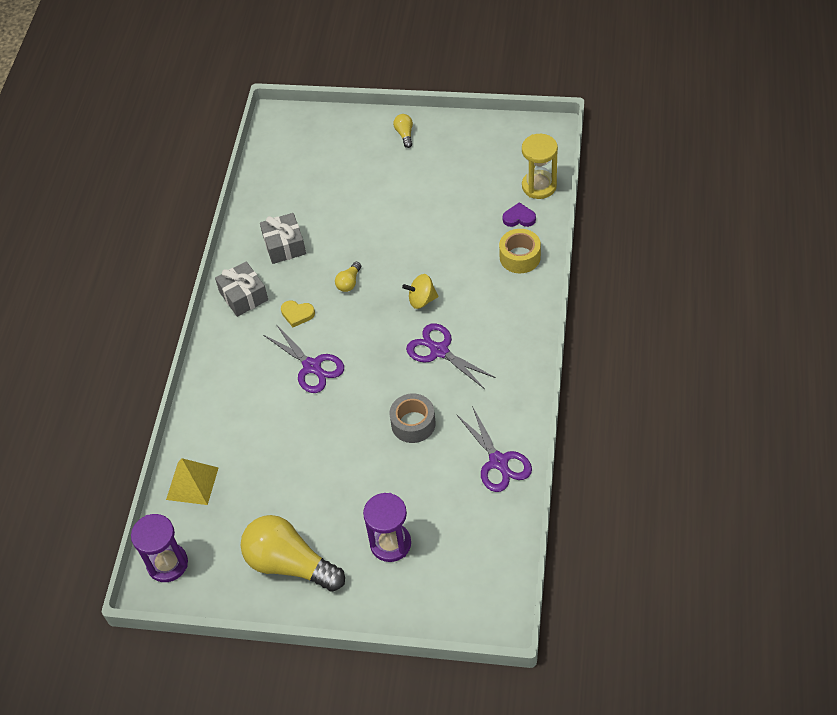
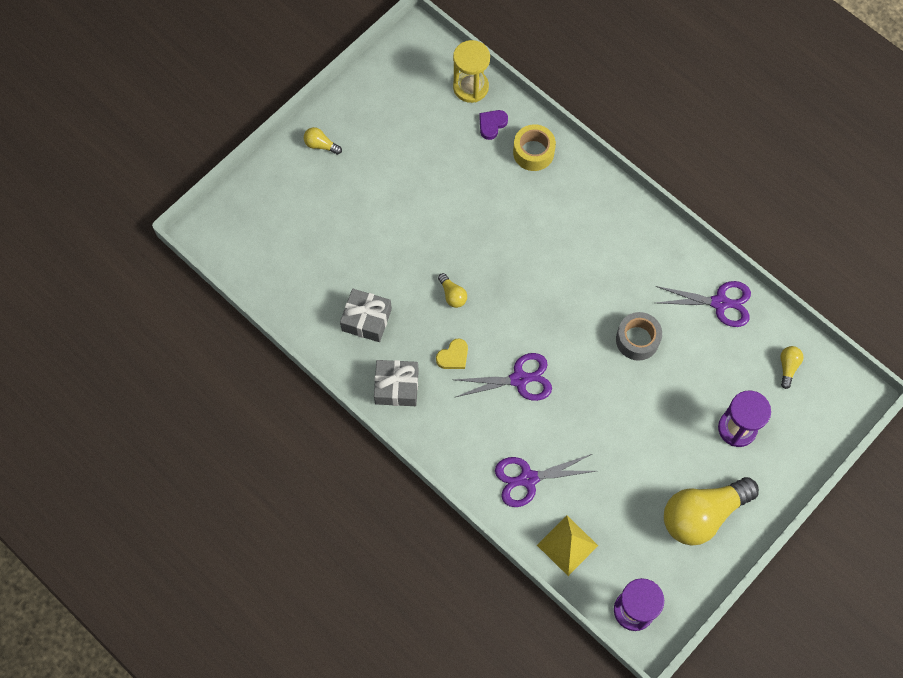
camera: 60 degrees left, 15 degrees up
(421, 300) = (517, 252): yellow spinning top -> none
(439, 351) = (580, 274): purple scissors -> purple scissors (528, 479)
(481, 549) = (788, 367): none -> yellow light bulb

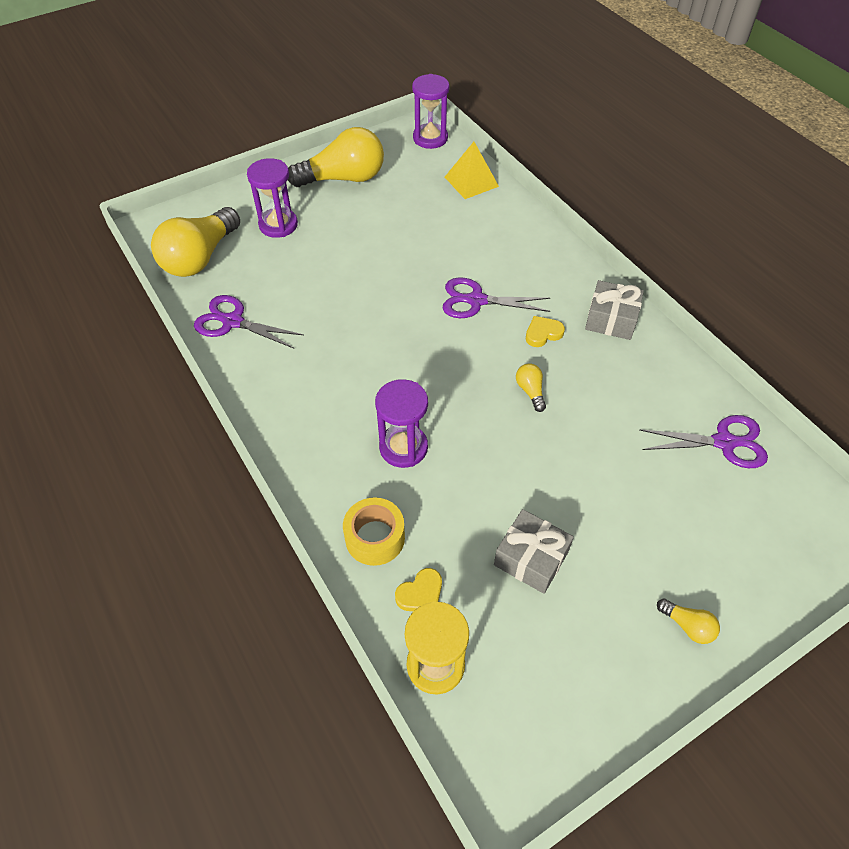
camera: 165 degrees left, 15 degrees down
(366, 319) = (638, 388): grey gift -> grey gift (531, 558)
(492, 124) = (420, 593): purple heart -> yellow heart
(528, 479) = (492, 227): purple scissors -> purple scissors (724, 442)
(536, 222) = (403, 447): none -> purple hourglass
(637, 340) = (338, 308): grey tape -> none
(788, 367) = (200, 258): yellow light bulb -> yellow light bulb, size x2.39

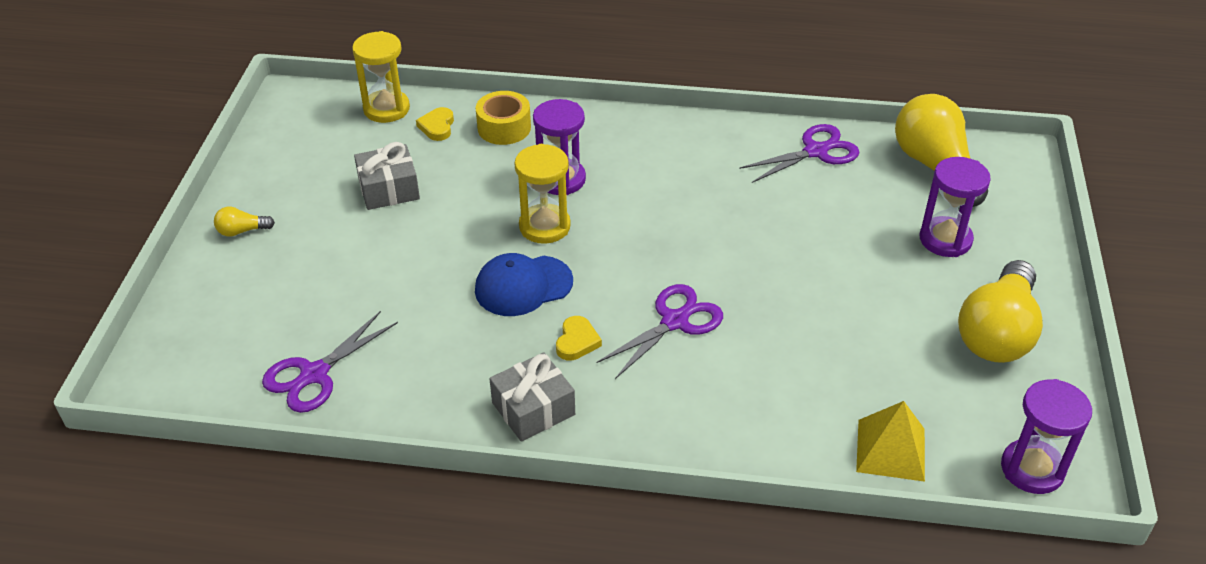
camera: 130 degrees right, 10 degrees down
(464, 420) = (544, 226): none -> yellow hourglass
(530, 391) = (523, 286): yellow light bulb -> blue cap

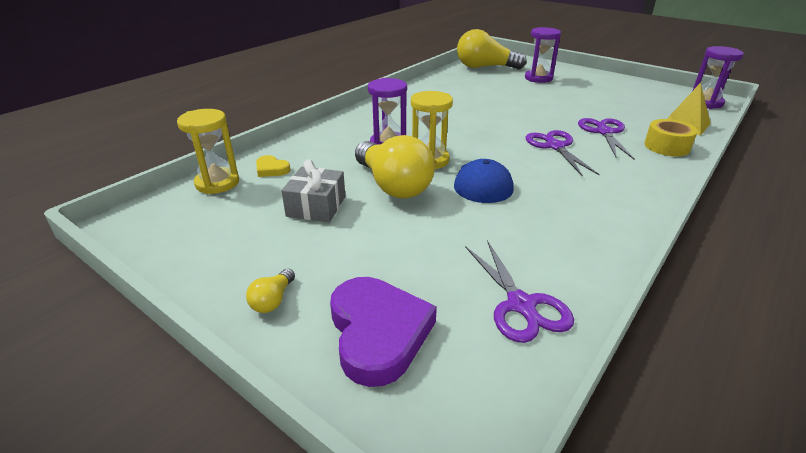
camera: 60 degrees left, 10 degrees down
(235, 303) = (378, 333): none -> purple heart
(504, 128) = (309, 148): yellow tape -> yellow tape (667, 146)
(533, 409) = (614, 210): grey gift -> none
(577, 341) = (554, 179): yellow heart -> none
(815, 151) = (445, 83): purple scissors -> purple scissors (604, 132)
(997, 332) = (610, 86): yellow light bulb -> yellow light bulb (393, 185)

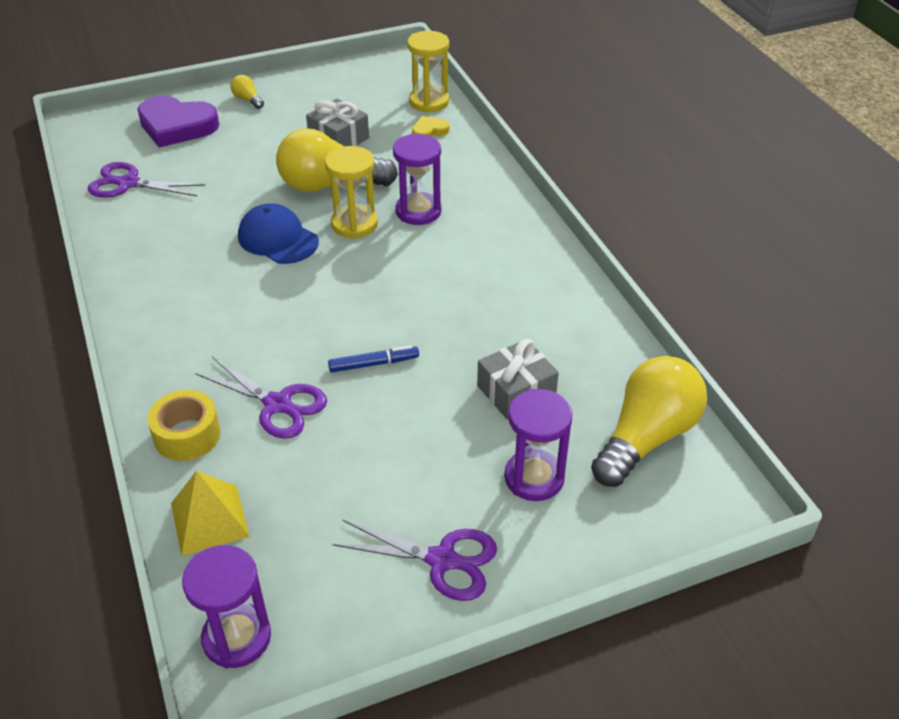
camera: 120 degrees right, 10 degrees up
(499, 89) = (516, 391): none -> grey gift
(536, 119) = (373, 364): none -> blue marker
(555, 146) = (290, 332): purple scissors -> purple scissors (442, 560)

